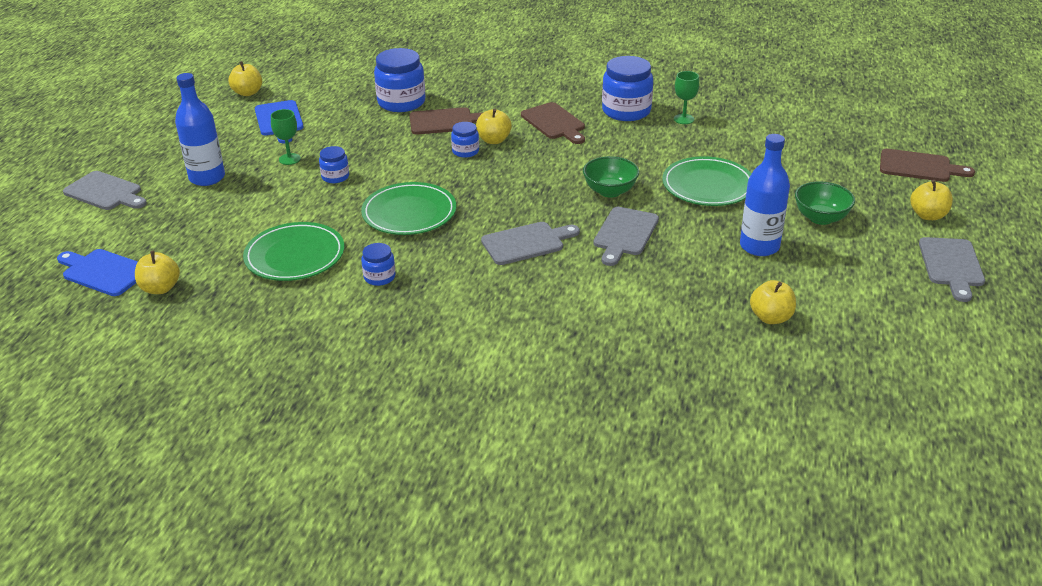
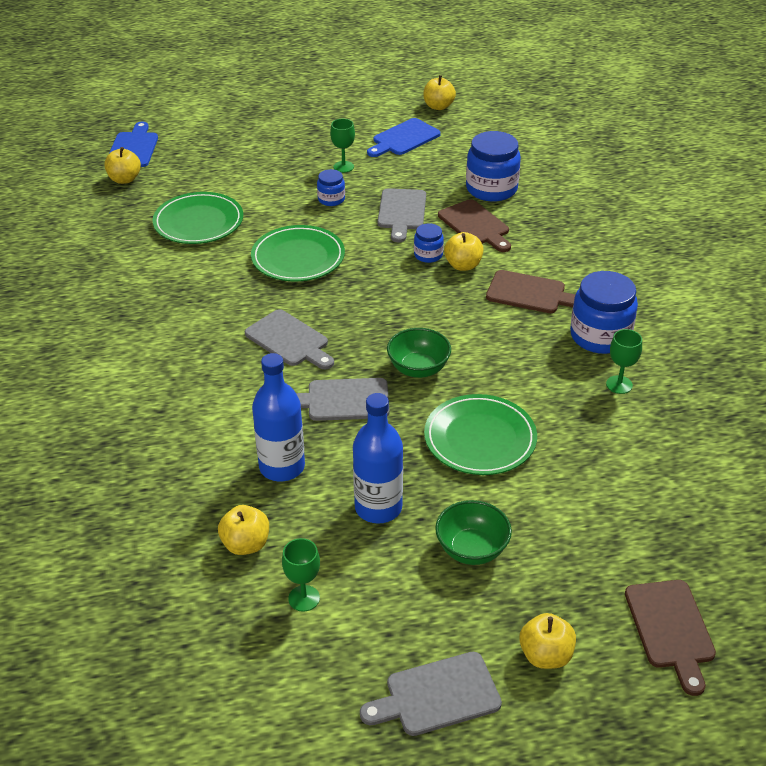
camera: 65 degrees right, 5 degrees up
(105, 192) = (237, 106): grey cutting board -> grey cutting board (401, 212)
(207, 178) = (287, 140): blue bottle -> blue bottle (282, 467)
(379, 277) = (191, 274): blue jar -> none
(554, 123) = (530, 293): brown cutting board -> brown cutting board turned 105 degrees counterclockwise
(841, 301) = (304, 598): none -> green goblet

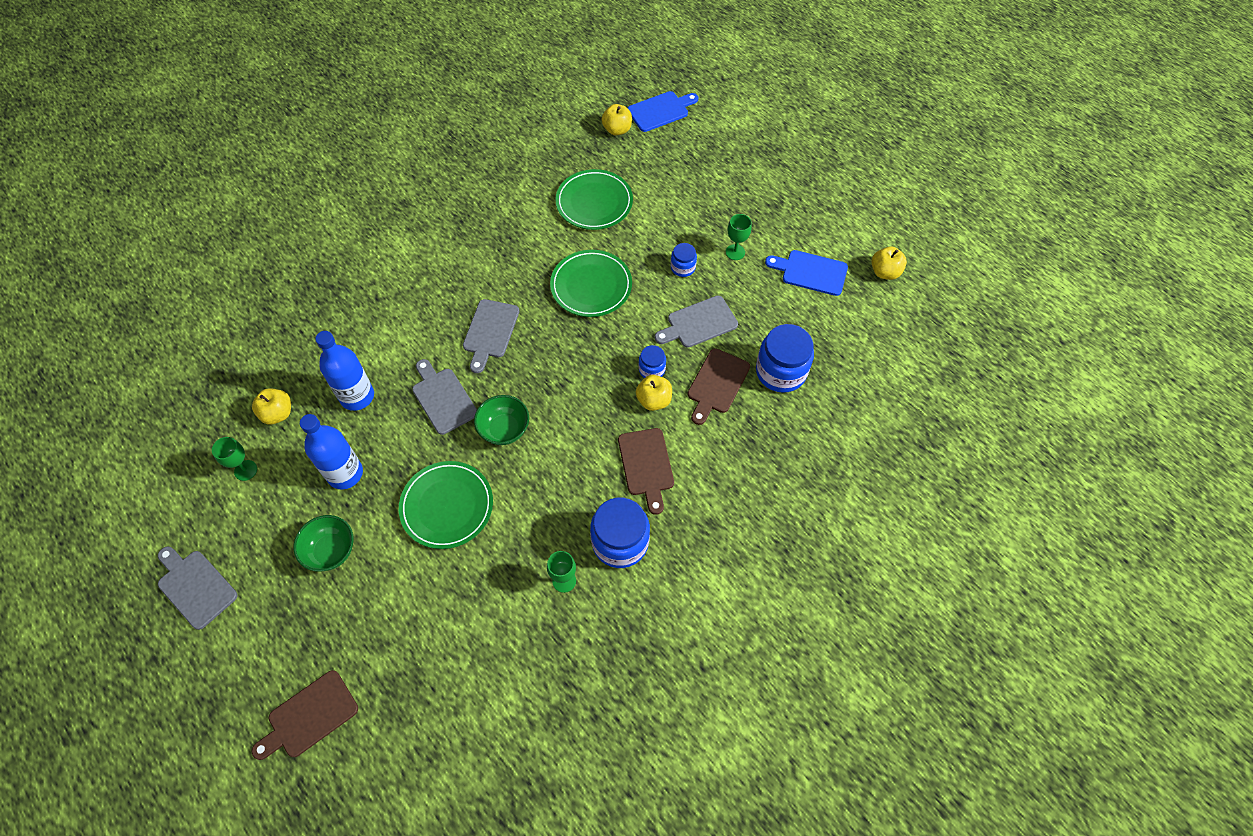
camera: 60 degrees right, 20 degrees up
(545, 655) = (253, 640): yellow apple -> none

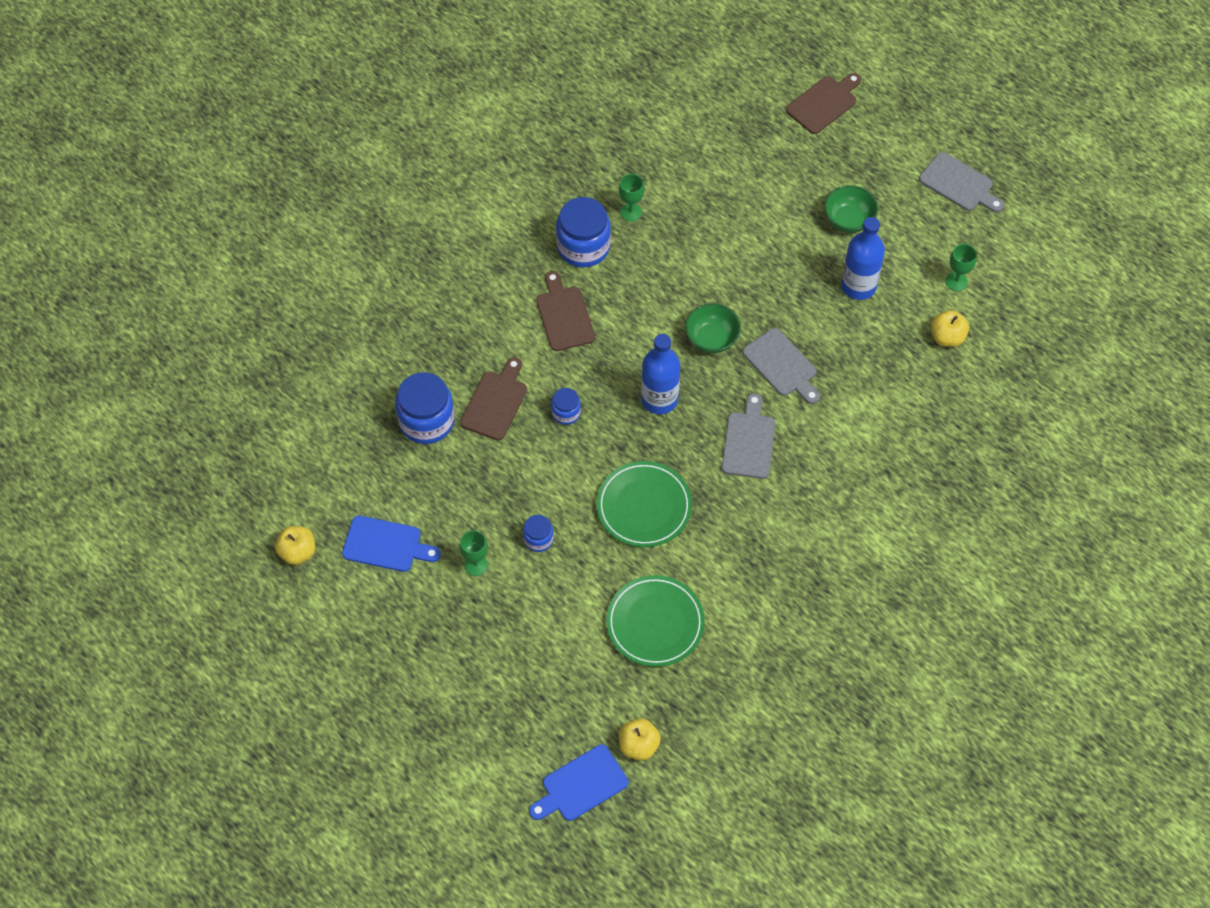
camera: 175 degrees right, 0 degrees up
(357, 396) = (872, 360): blue bottle -> blue bottle (659, 399)
(447, 506) = (751, 265): green plate -> none
(654, 400) = (561, 380): yellow apple -> none
(699, 323) = (517, 470): grey cutting board -> none

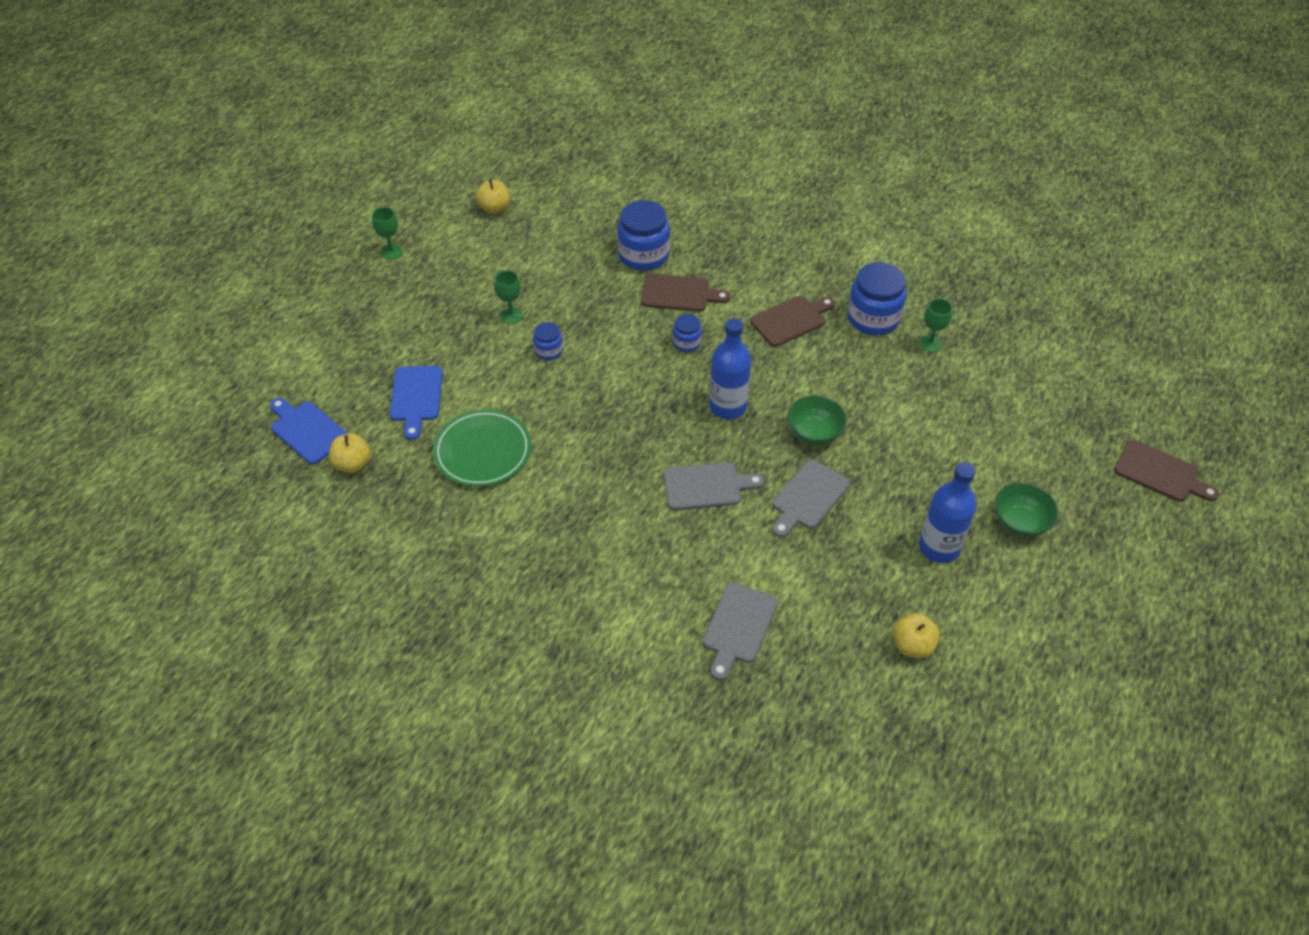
camera: 75 degrees right, 10 degrees down
(386, 545) = (515, 257): blue cutting board -> blue cutting board (416, 397)
(644, 506) = (605, 418): green plate -> none
(956, 282) = (992, 642): green goblet -> green goblet (391, 252)
(959, 184) = (1130, 622): grey cutting board -> grey cutting board (738, 627)

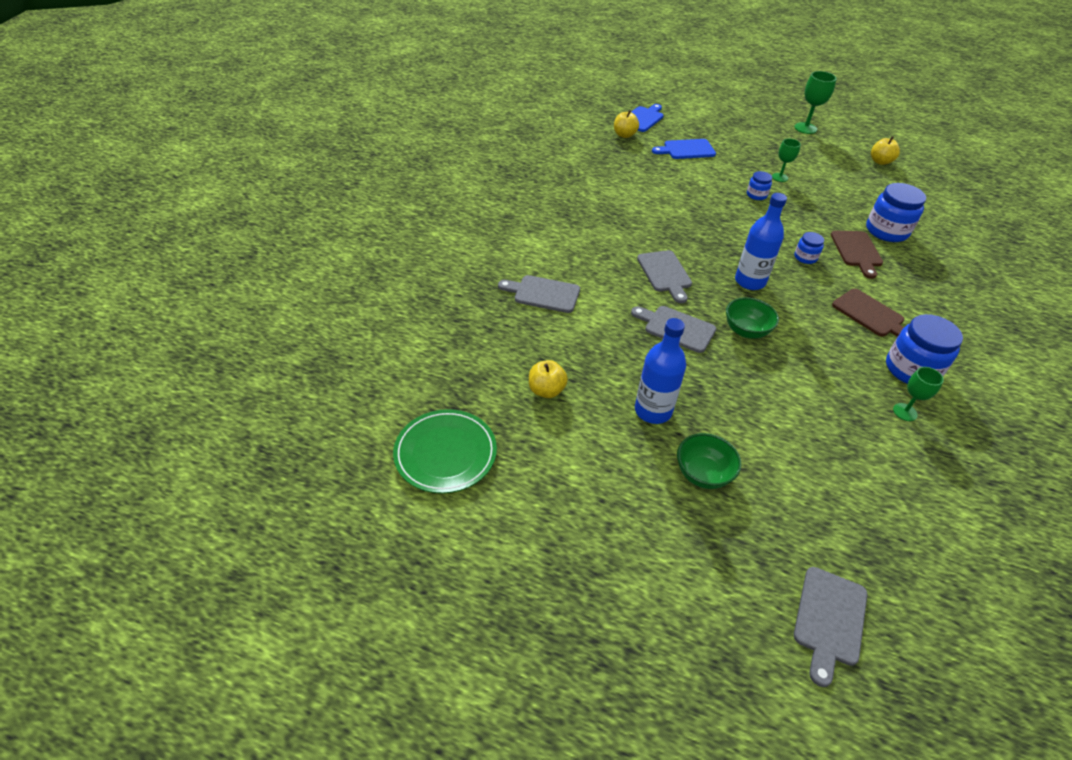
camera: 80 degrees right, 5 degrees down
(391, 252) = (805, 128): green goblet -> green goblet, size x1.54
(483, 451) = (654, 177): green plate -> green plate (445, 453)
(1160, 473) = (829, 620): brown cutting board -> grey cutting board

